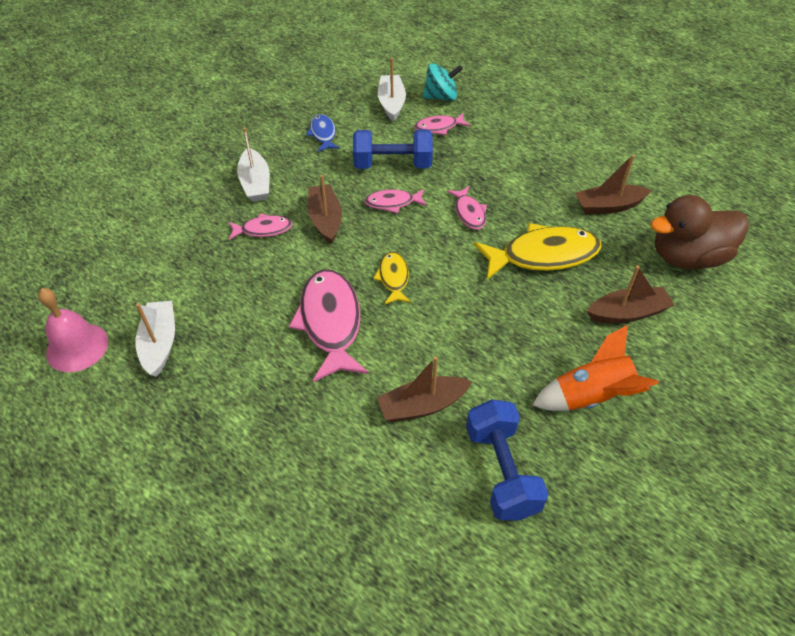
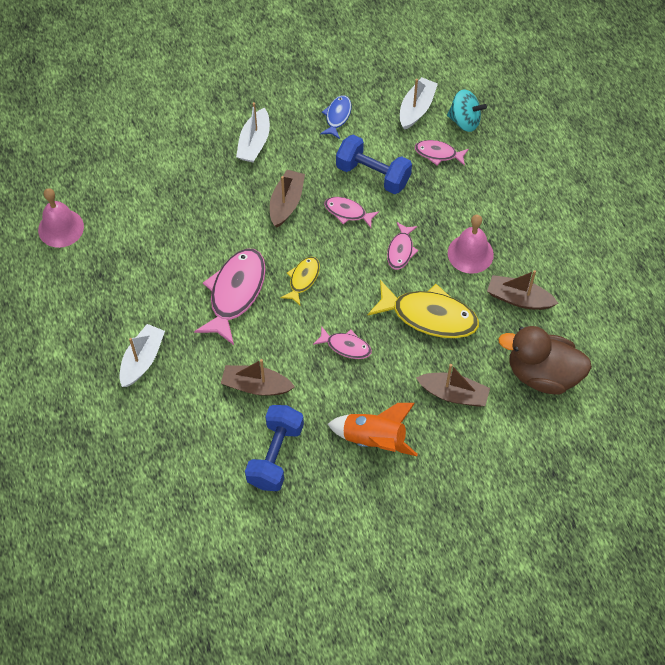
camera: 30 degrees right, 10 degrees up
(160, 343) = (114, 252): white boat -> white boat (142, 360)
(263, 229) = (235, 190): pink fish -> pink fish (346, 346)
(534, 189) = (470, 253): none -> pink bell

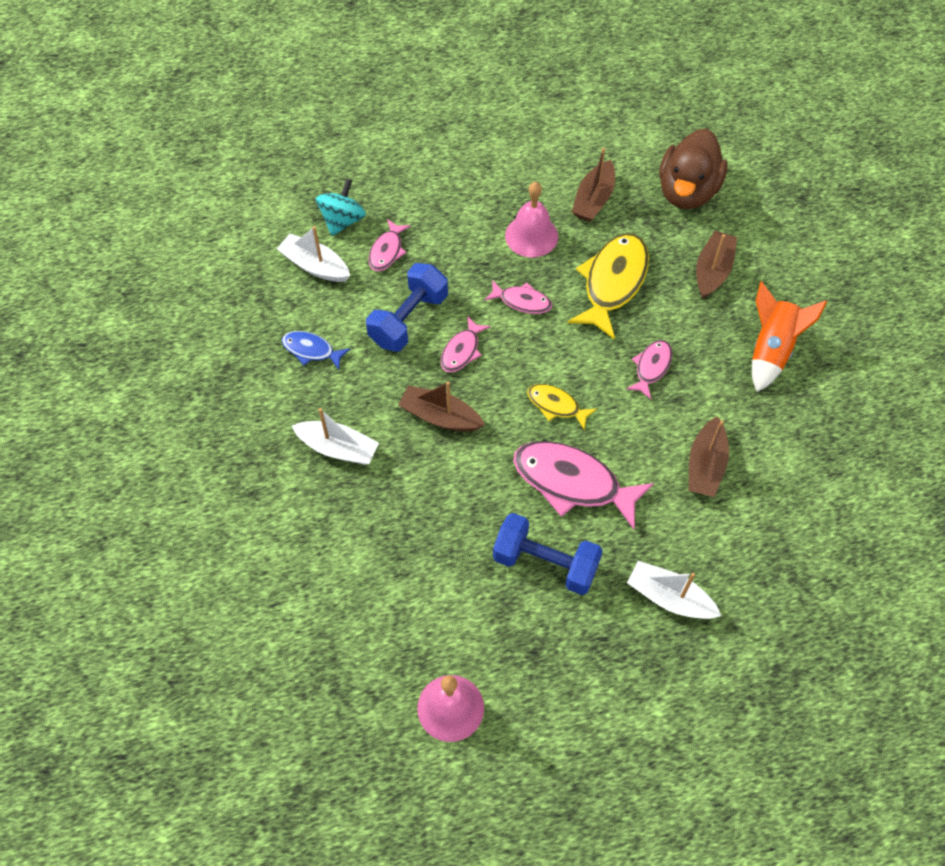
camera: 85 degrees left, 0 degrees up
(275, 455) = (797, 450): blue dumbbell -> blue dumbbell (545, 563)

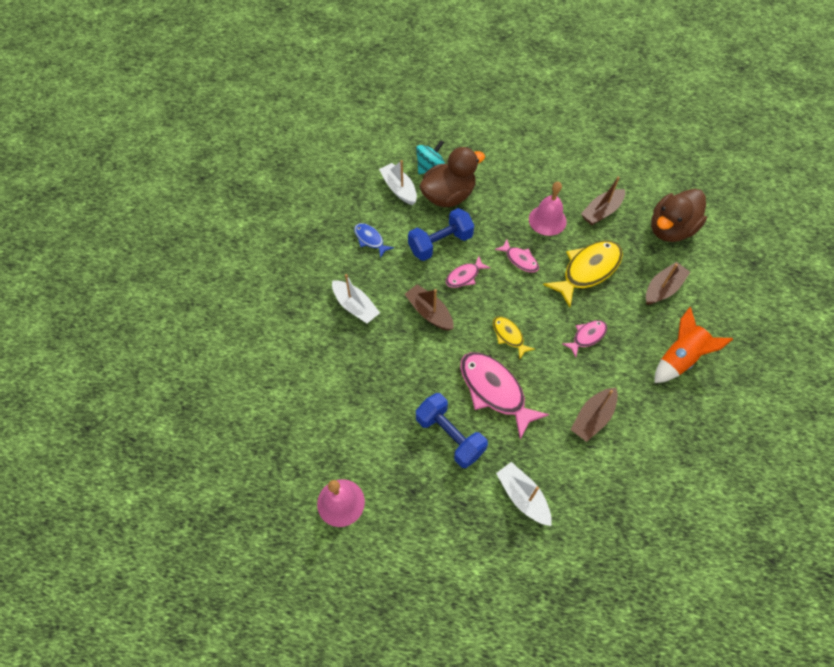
camera: 25 degrees right, 0 degrees up
(387, 251) = (448, 196): pink fish -> brown duck

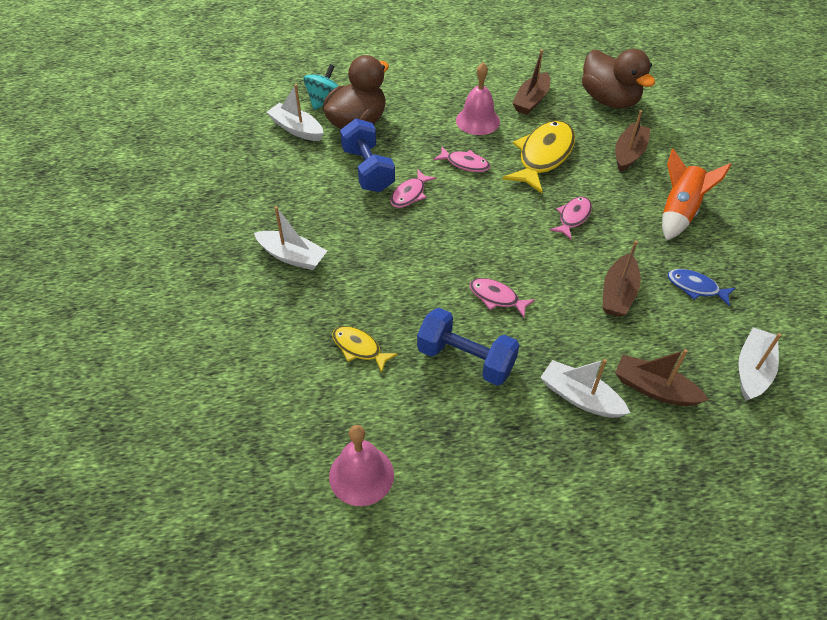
camera: 20 degrees left, 10 degrees down
(370, 239) = (282, 185): blue fish -> blue fish (695, 287)
(429, 312) = (385, 240): brown boat -> brown boat (654, 389)
(440, 244) = (368, 170): blue dumbbell -> blue dumbbell turned 60 degrees counterclockwise
(494, 391) = (496, 297): pink fish -> pink fish, size x0.53
(509, 336) = (487, 239): yellow fish -> yellow fish (359, 348)
(670, 229) = (609, 100): brown duck -> brown duck turned 60 degrees counterclockwise
(670, 521) = (752, 370): none -> white boat

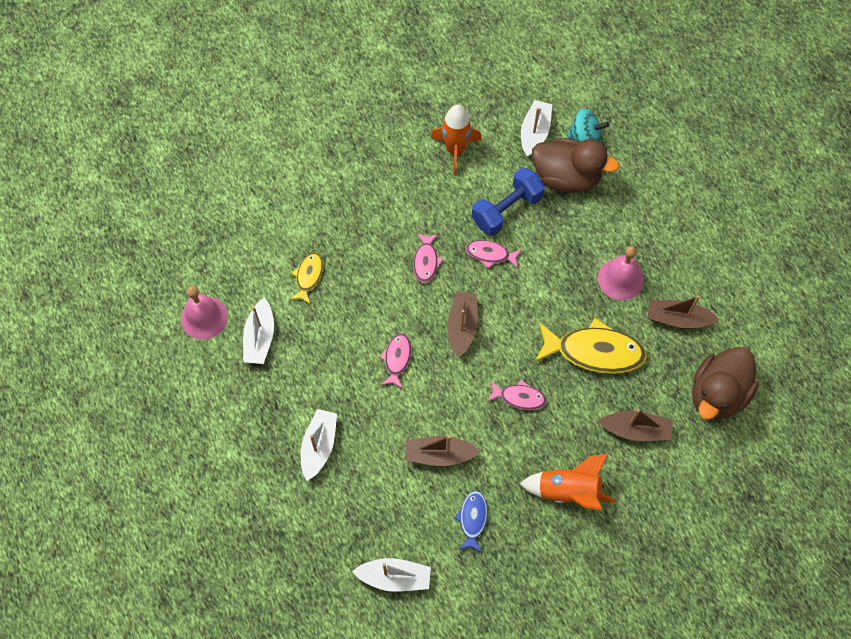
camera: 70 degrees right, 15 degrees up
(278, 186) = (455, 150): none -> orange rocket
(292, 256) = (381, 194): white boat -> white boat (260, 337)
(465, 164) = (551, 286): pink fish -> pink fish (426, 261)
(466, 359) = (325, 354): blue dumbbell -> none
(654, 389) = (347, 501): brown boat -> brown boat (462, 327)

